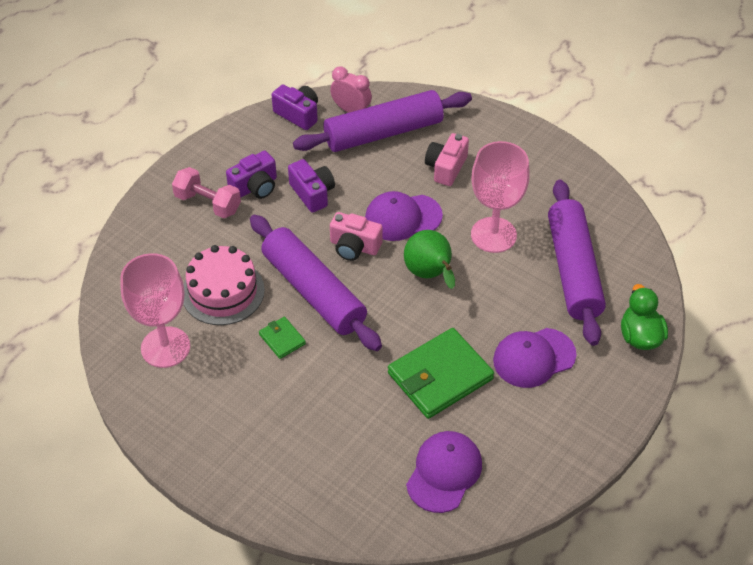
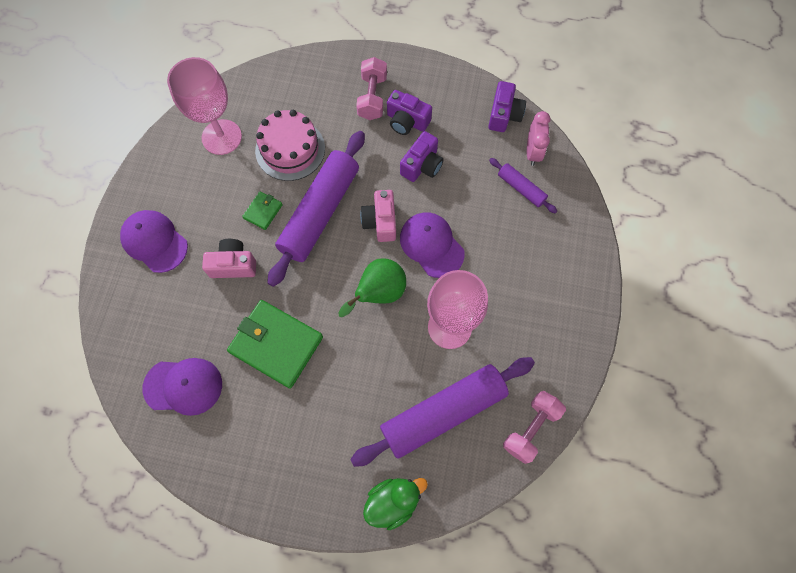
camera: 65 degrees right, 20 degrees up
(383, 132) = (521, 188): purple rolling pin -> purple rolling pin, size x0.47
(446, 168) = (508, 256): pink camera -> pink camera (233, 265)
(534, 358) = (328, 414): purple cap -> purple cap (154, 242)
(616, 215) = (530, 428): none -> pink dumbbell

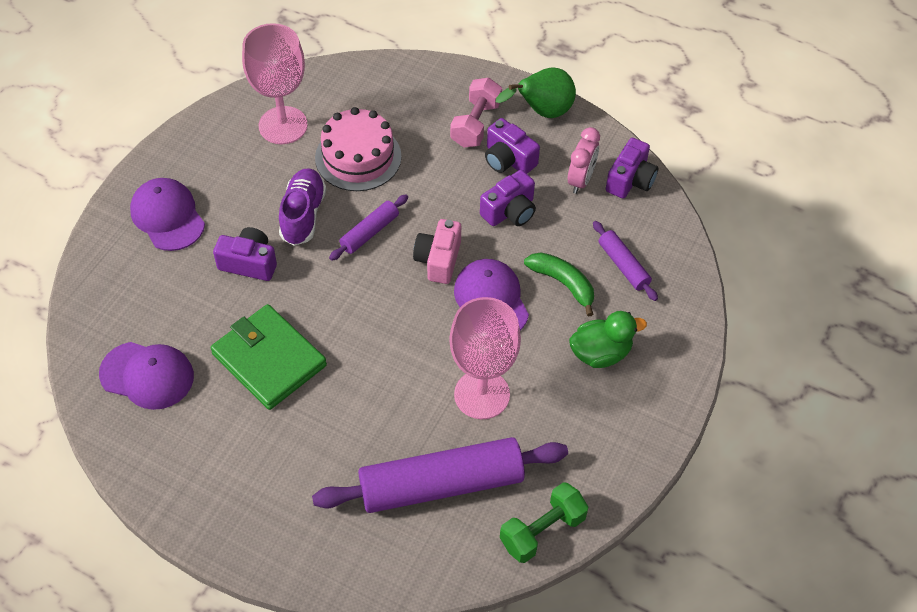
camera: 15 degrees right, 15 degrees down
(233, 265) = (249, 263): pink camera -> purple camera
(263, 211) = (303, 215): green wallet -> purple shoe
(320, 212) = (369, 232): purple rolling pin -> purple rolling pin, size x0.47
(379, 293) = (409, 336): green pear -> green pear (542, 112)
(393, 501) = (347, 564): green duck -> green duck (600, 353)
(481, 216) = (563, 283): none -> green banana
(530, 428) = (542, 531): pink dumbbell -> green dumbbell
(532, 152) = (652, 229): pink clock -> pink clock (581, 180)

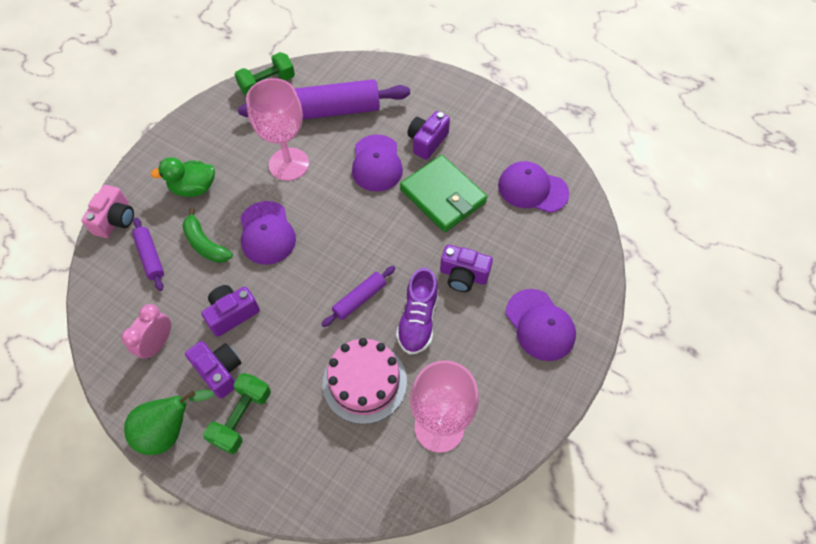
camera: 175 degrees left, 5 degrees up
(359, 402) = (377, 163): none -> purple cap
(438, 260) = (303, 270): pink camera -> pink camera (115, 220)
(476, 124) = (242, 417): pink dumbbell -> green dumbbell
(630, 180) = (112, 341): purple camera -> purple camera (427, 141)

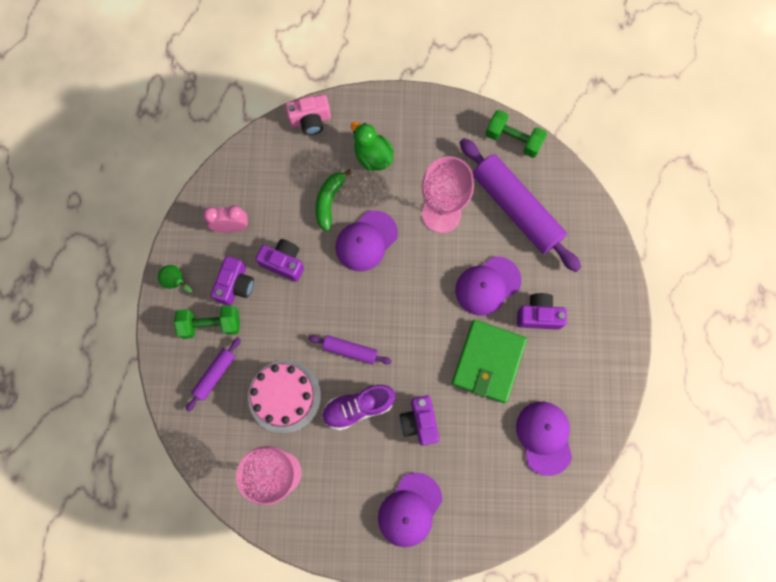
camera: 60 degrees right, 15 degrees up
(150, 257) = (295, 170): purple rolling pin -> purple rolling pin (215, 375)
(170, 430) = (176, 281): green pear -> green pear, size x0.57

